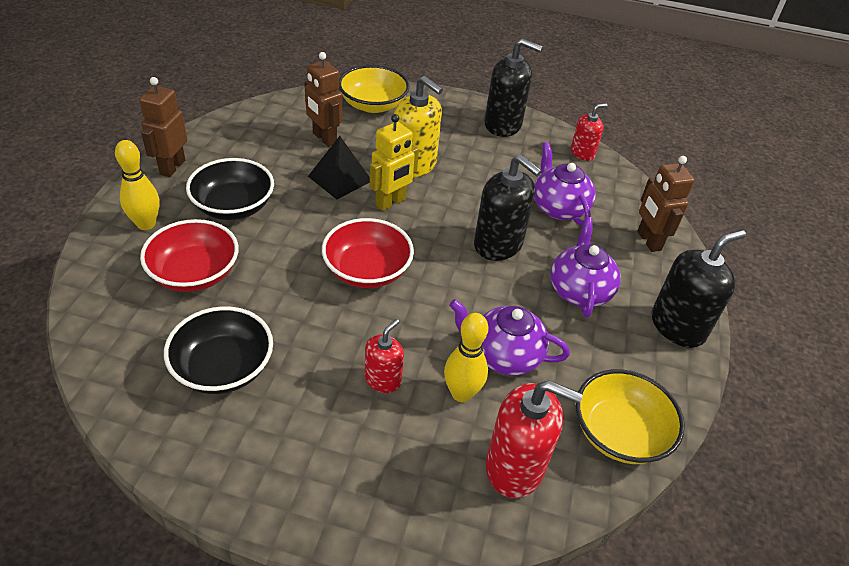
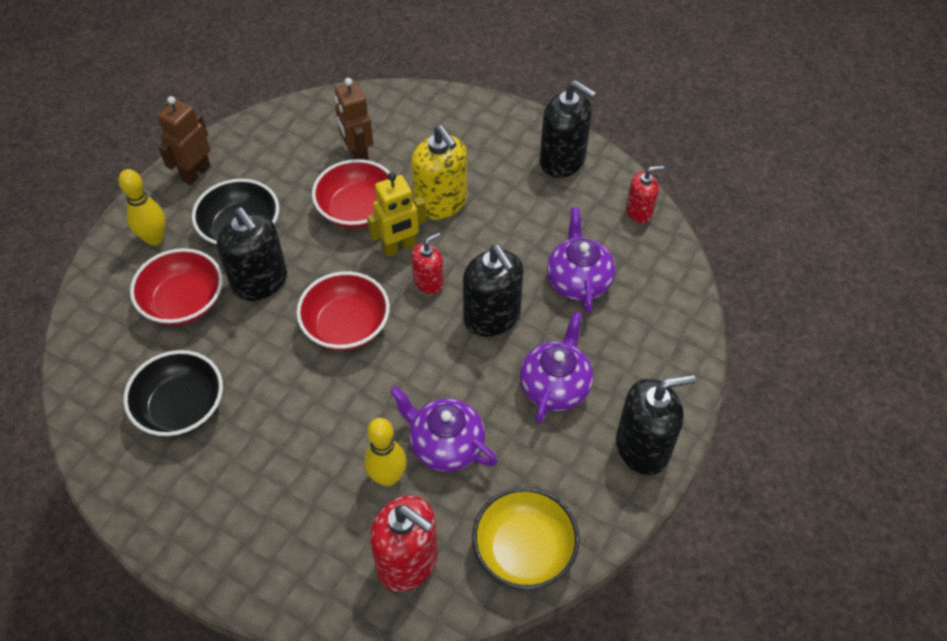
camera: 20 degrees right, 10 degrees up
(268, 246) = (260, 282): none -> black soap dispenser
(340, 178) = (357, 210): black pyramid -> red bowl
(373, 105) = (426, 116): yellow bowl -> none
(383, 379) = (319, 448): red soap dispenser -> red soap dispenser (428, 282)
(648, 241) = (661, 339): brown robot -> none

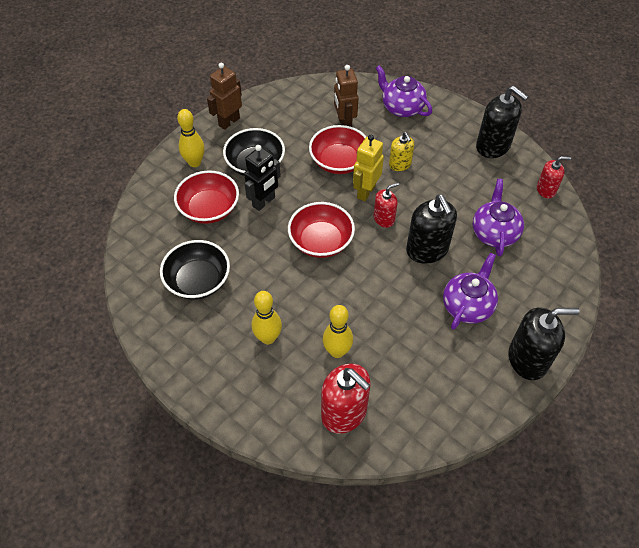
camera: 10 degrees right, 0 degrees up
(260, 282) = (264, 202): black soap dispenser -> black robot
(290, 473) = (268, 338): none -> yellow bowling pin
(399, 247) = (365, 192): yellow robot -> yellow robot turned 135 degrees clockwise
(441, 203) = (400, 164): yellow soap dispenser -> yellow soap dispenser, size x0.58
(445, 445) = (381, 335): purple teapot -> purple teapot (401, 108)
(524, 550) = (430, 419): yellow bowl -> none

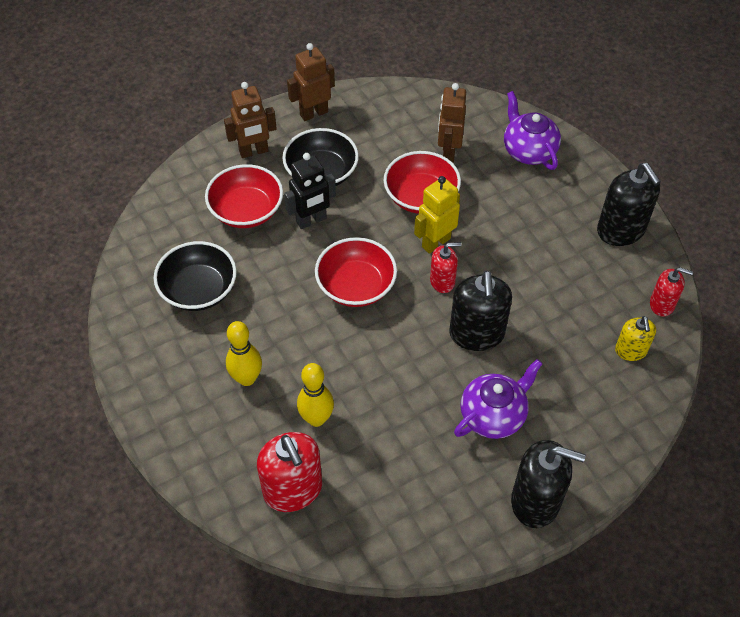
camera: 20 degrees right, 0 degrees up
(194, 162) = (254, 151): yellow bowling pin -> brown robot
(400, 164) = (492, 221): yellow soap dispenser -> yellow soap dispenser (630, 351)
(494, 233) = (569, 338): purple teapot -> none

